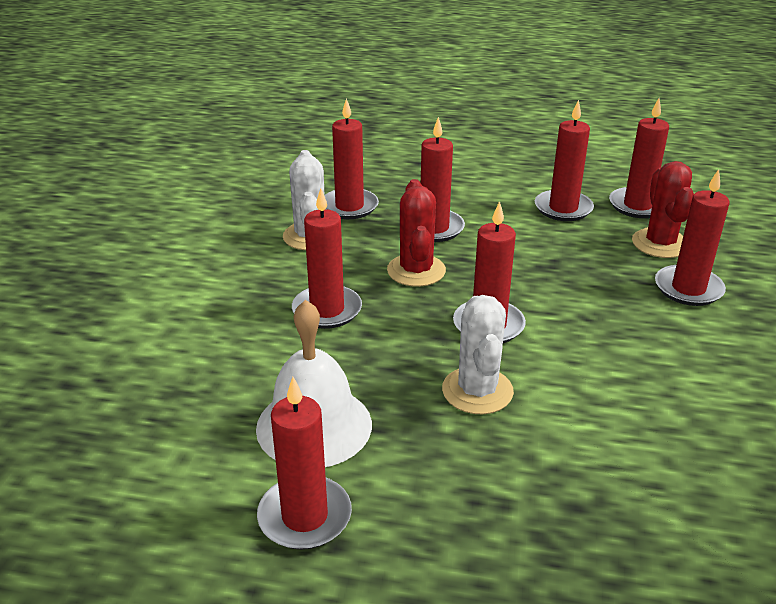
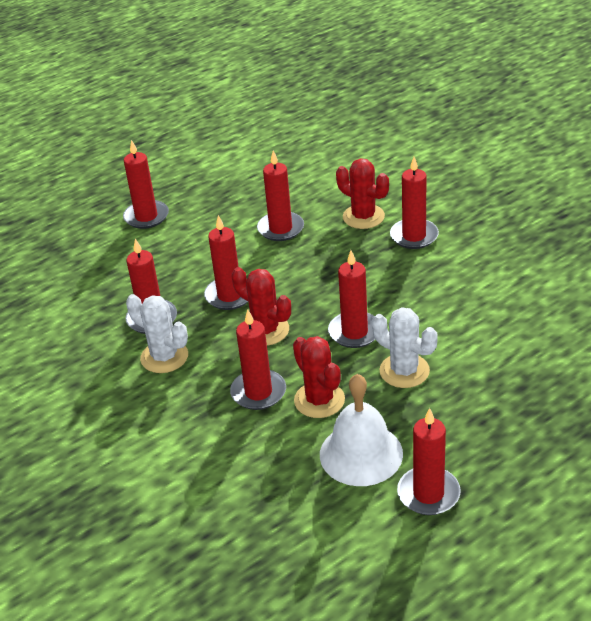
camera: 45 degrees left, 5 degrees up
(361, 354) = (319, 400): none -> red cactus
(637, 205) = (317, 198): red candle -> red candle (146, 217)

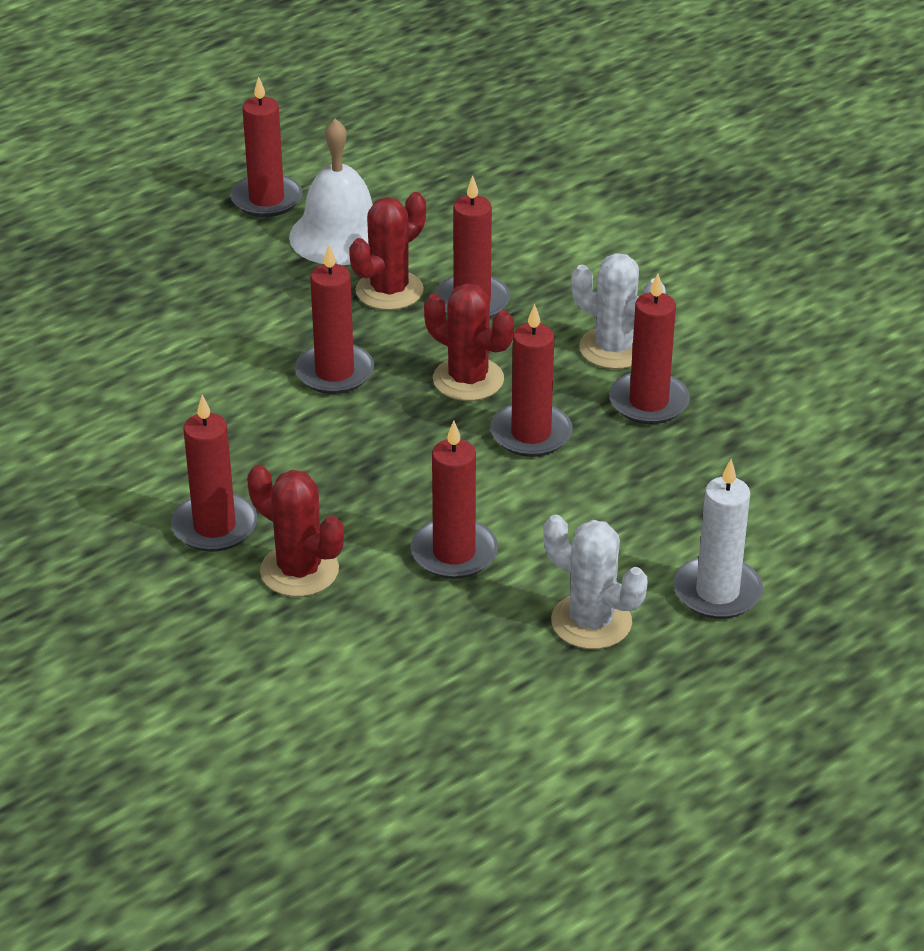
camera: 175 degrees right, 0 degrees up
(146, 217) = (717, 592): red candle -> white candle
(319, 400) = (389, 291): red cactus -> red cactus turned 75 degrees clockwise
(404, 371) = (271, 321): white cactus -> white cactus (591, 622)

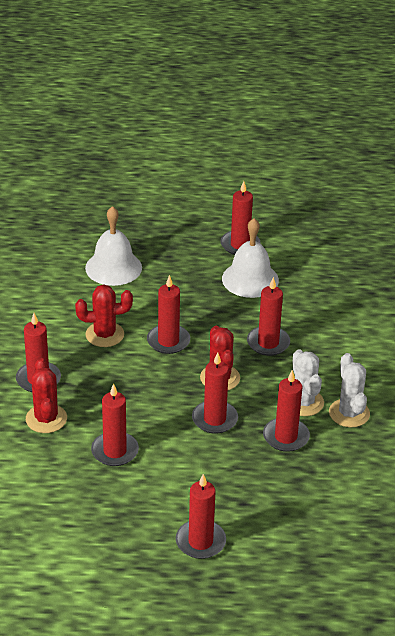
camera: 40 degrees right, 0 degrees up
(121, 320) = (113, 267): none -> white bell
(389, 291) = (238, 317): red cactus -> red cactus (104, 334)
(591, 622) = (131, 518): white cactus -> white cactus (349, 413)
(717, 592) = (200, 541): white candle -> red candle

